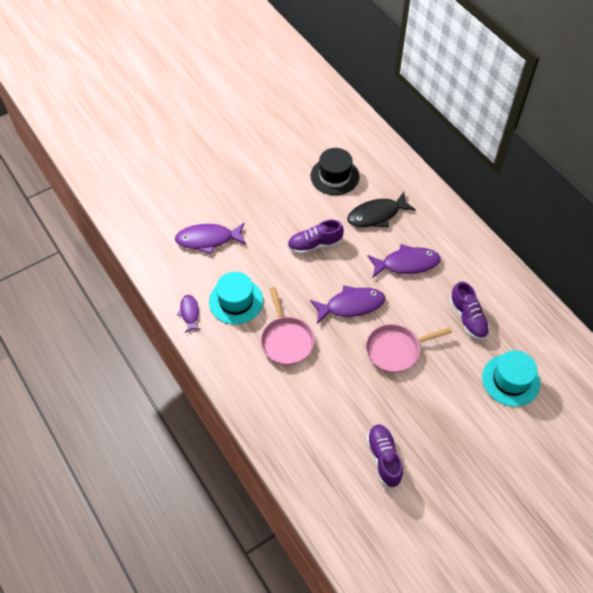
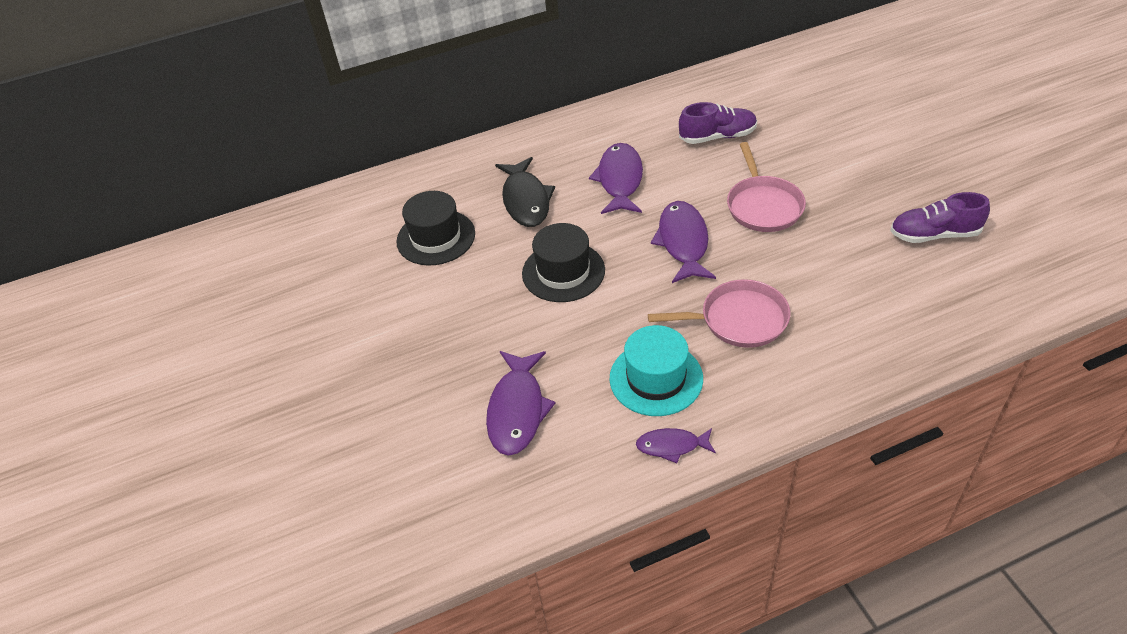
camera: 75 degrees left, 10 degrees down
(315, 244) = (563, 272): purple shoe -> black hat
(510, 380) = (812, 114): turquoise hat -> none

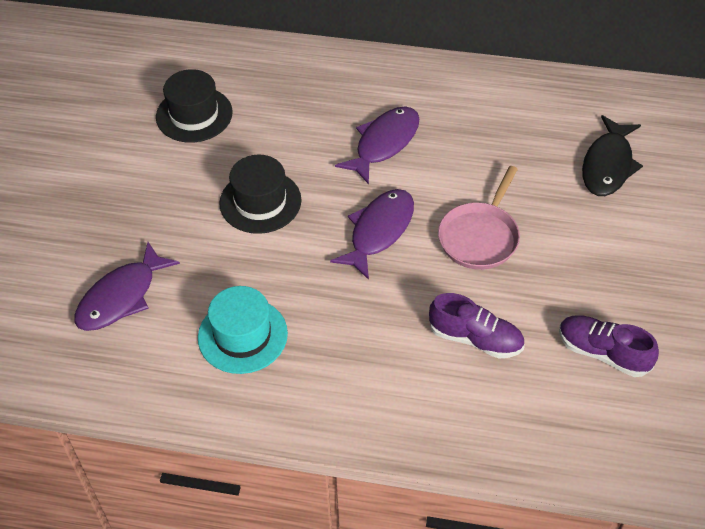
camera: 30 degrees right, 5 degrees up
(526, 200) = (291, 120): black fish -> black fish (608, 165)
(671, 446) = (201, 397): purple fish -> none
(717, 136) = (509, 147): purple shoe -> purple shoe (475, 339)
(738, 320) = (354, 327): pink pan -> none

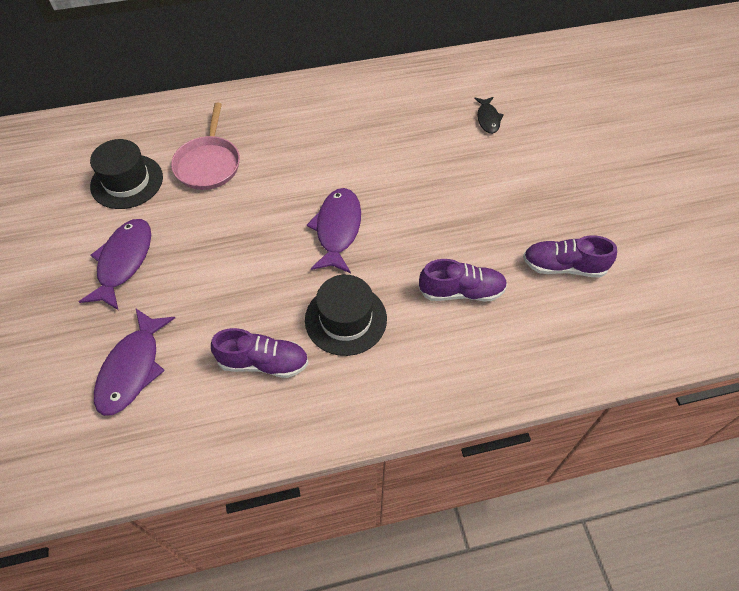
camera: 25 degrees left, 5 degrees up
(242, 335) = (263, 362): turquoise hat -> purple shoe
(260, 202) = (223, 238): black hat -> black hat (345, 319)
(384, 143) = (305, 155): purple fish -> purple fish (124, 262)
(480, 237) = (421, 206): pink pan -> pink pan (208, 164)
(608, 165) = (488, 119): black fish -> black fish, size x0.58

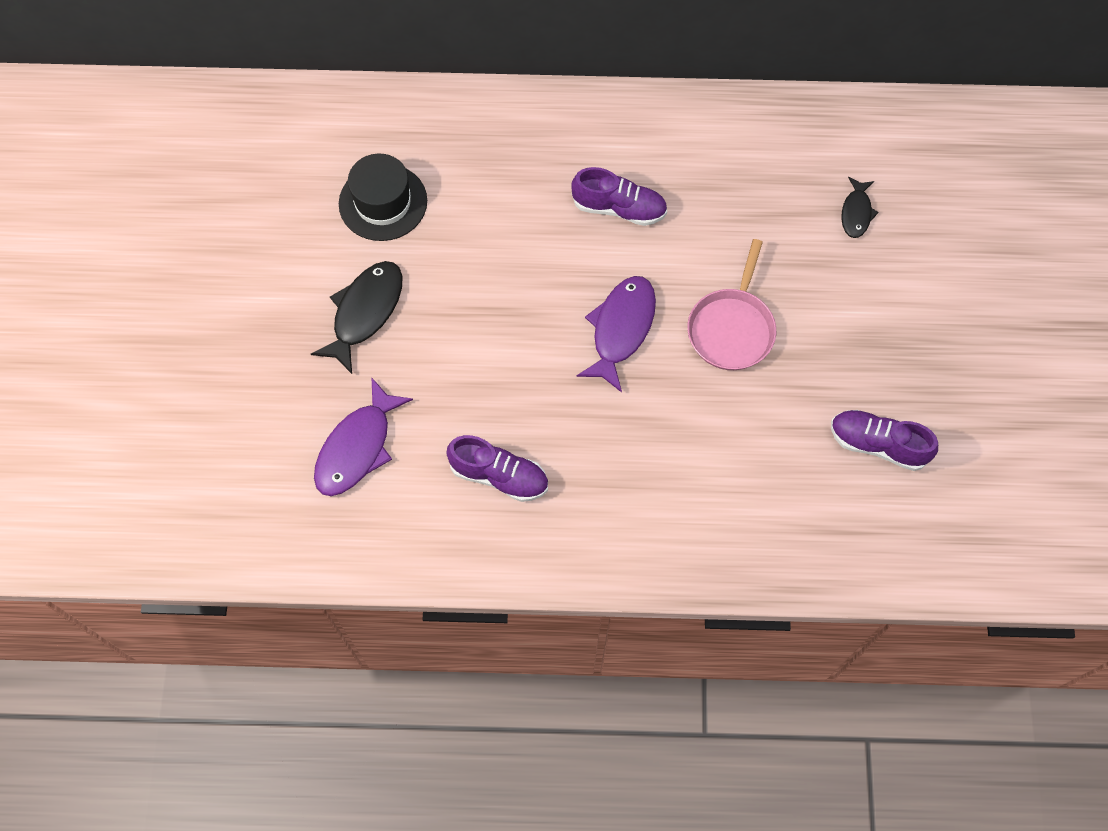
camera: 15 degrees right, 10 degrees up
(124, 262) = (365, 312): purple fish -> black fish
(208, 164) = (485, 199): pink pan -> pink pan (731, 328)
(345, 319) = (602, 447): black hat -> none
(461, 291) = (745, 446): purple shoe -> purple shoe (619, 208)

